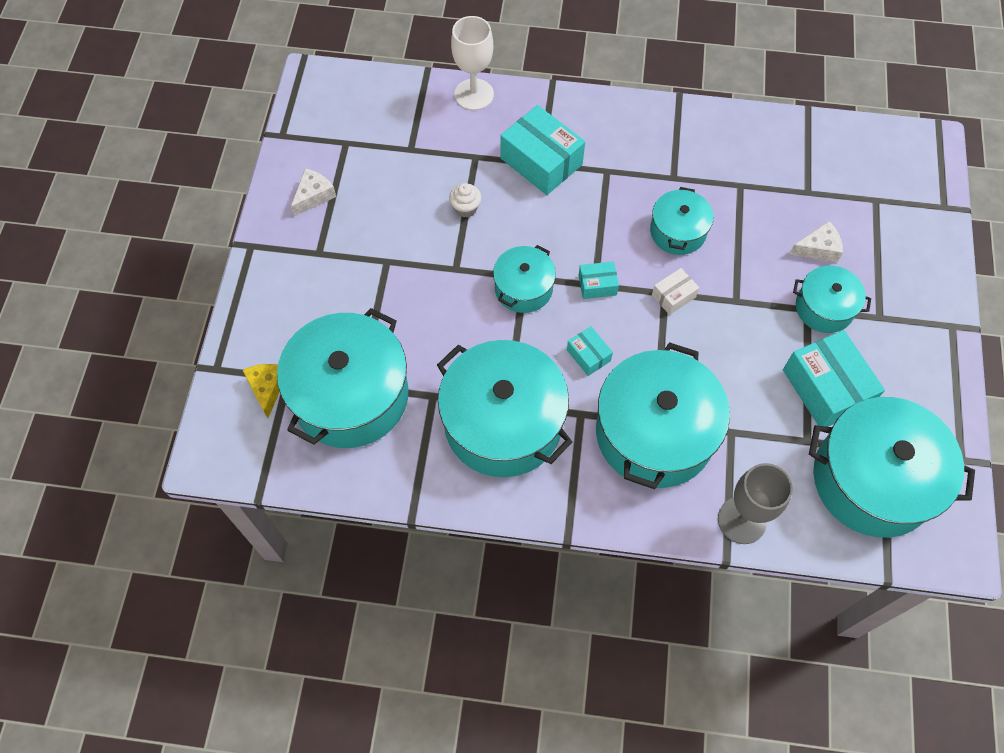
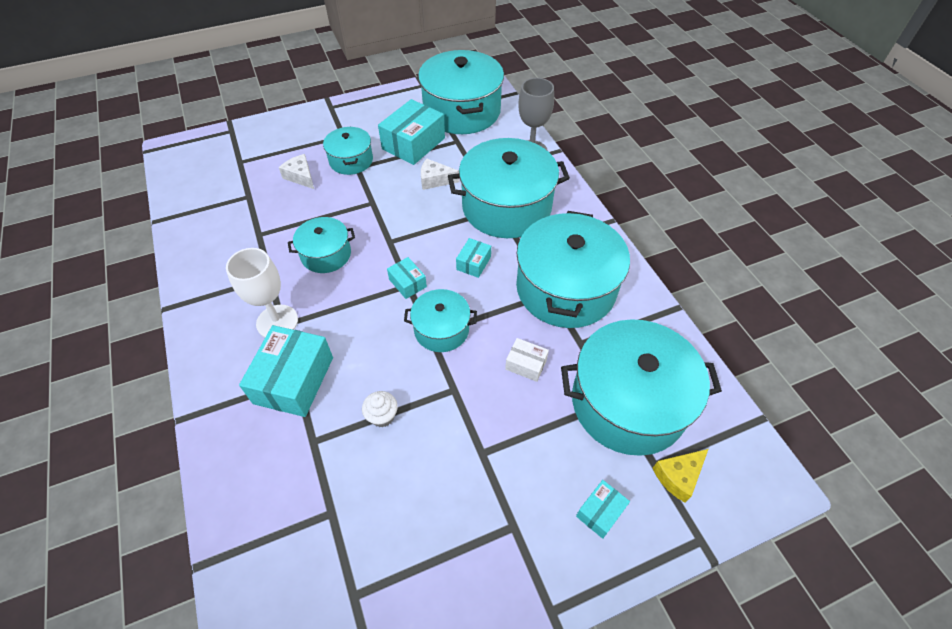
camera: 120 degrees left, 10 degrees down
(285, 315) = (600, 512): none -> turquoise box
(313, 196) = (447, 582): white cheese -> white cheese (435, 180)
(474, 94) = (224, 488): white goblet -> white goblet (277, 322)
(673, 296) = (389, 236): white box -> white box (526, 364)

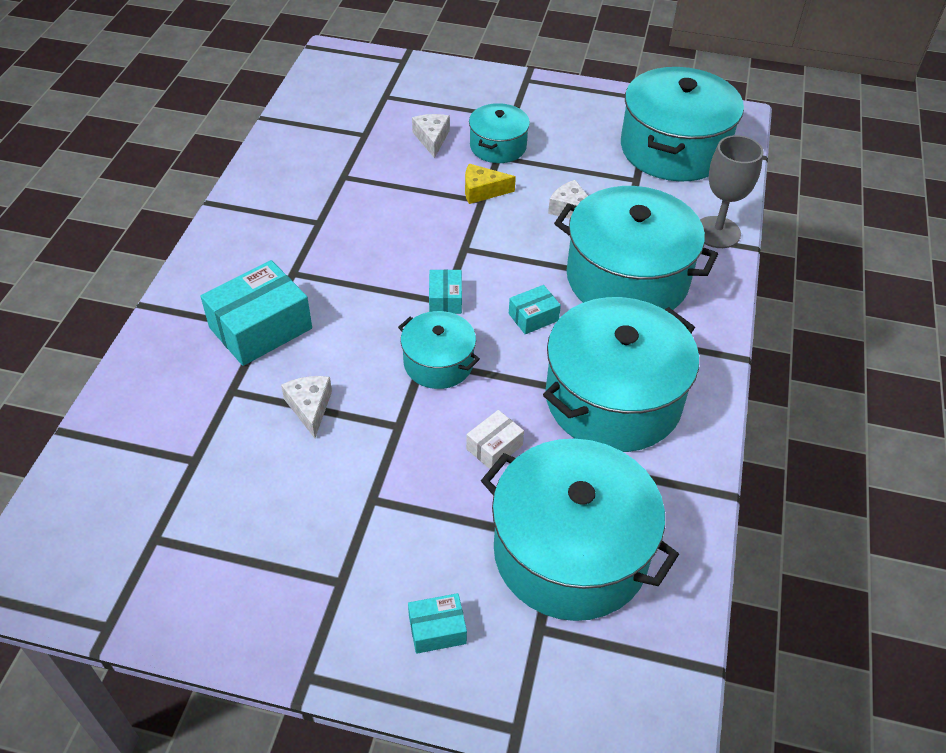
camera: 35 degrees right, 5 degrees down
(277, 322) = (290, 267): white goblet -> none
(326, 254) = (390, 228): turquoise pot -> none
(382, 416) = (310, 408): white cupcake -> white cheese
(413, 143) = (583, 160): turquoise box -> none
(526, 364) = (494, 447): white box -> white box turned 75 degrees clockwise
(678, 476) = (554, 656): yellow cheese -> yellow cheese (482, 191)

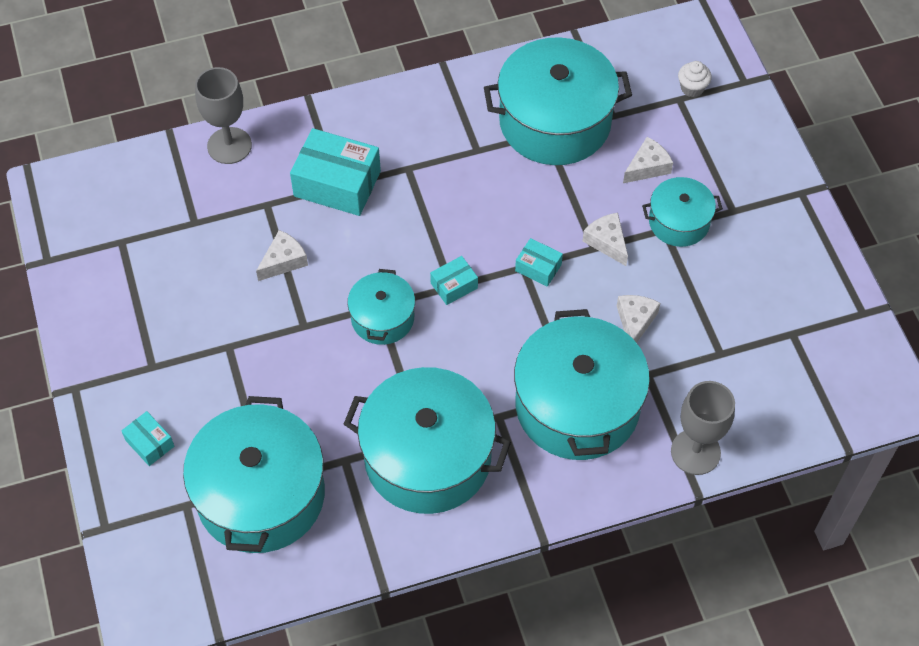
camera: 60 degrees right, 10 degrees up
(132, 389) = (229, 146): none -> grey goblet
(382, 86) = (692, 88): none -> white cupcake
(482, 191) = (607, 242): yellow cheese -> white cheese
(494, 447) = (324, 398): white box -> none
(533, 317) = (478, 358): turquoise box -> turquoise box (538, 268)
(674, 149) = (794, 365): turquoise pot -> turquoise pot (555, 121)

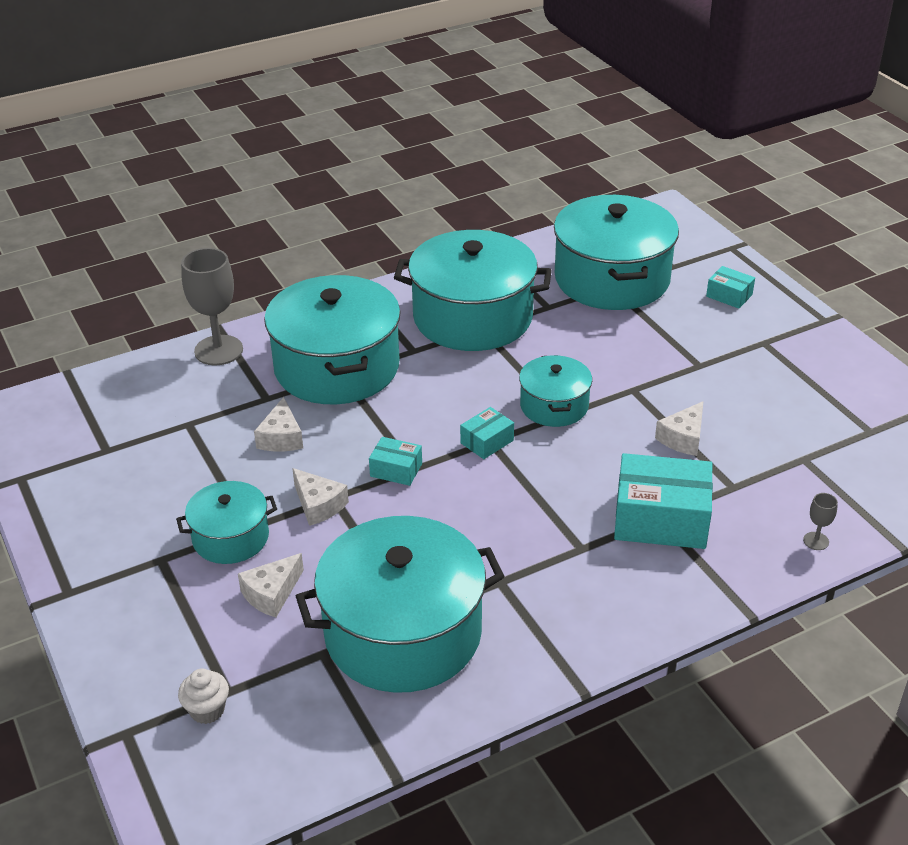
camera: 170 degrees right, 20 degrees down
(229, 146) = (816, 541): grey goblet -> grey goblet, size x0.44

